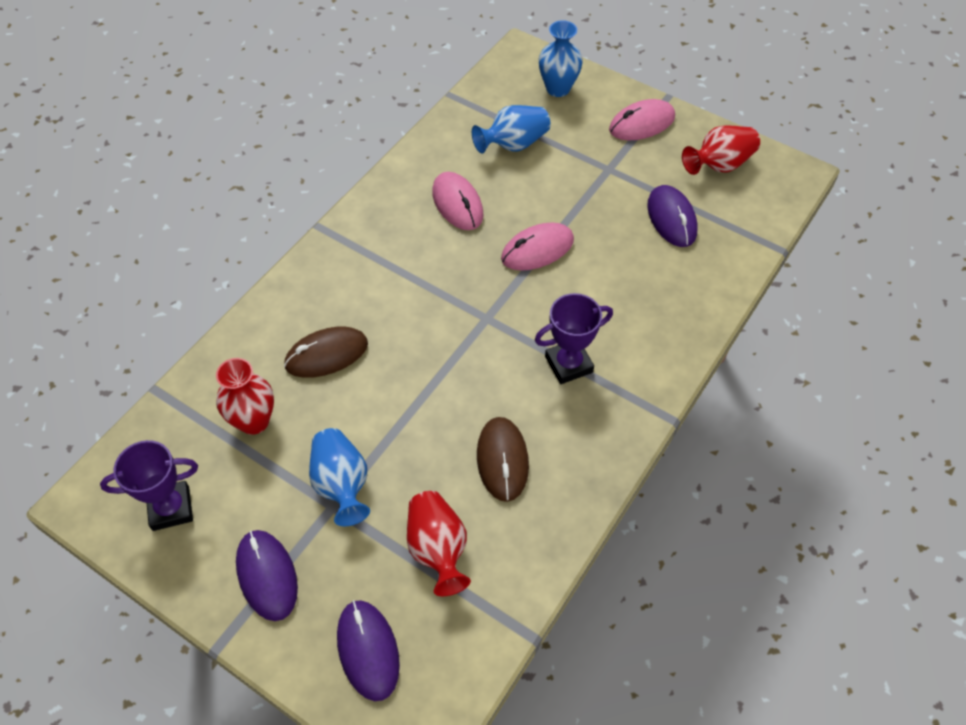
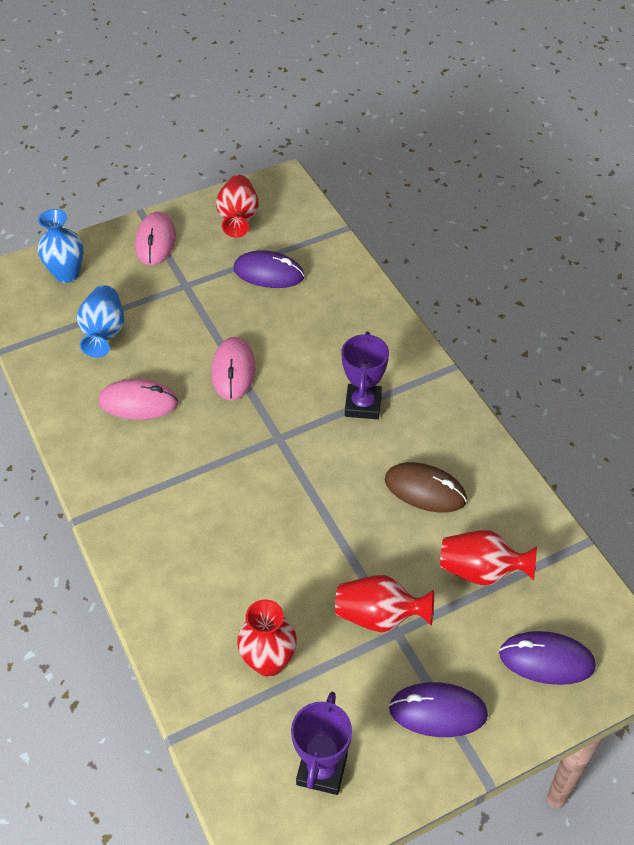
camera: 60 degrees left, 5 degrees down
(326, 355) = (234, 573): brown mouse -> none
(341, 484) = (379, 616): blue vase -> red vase

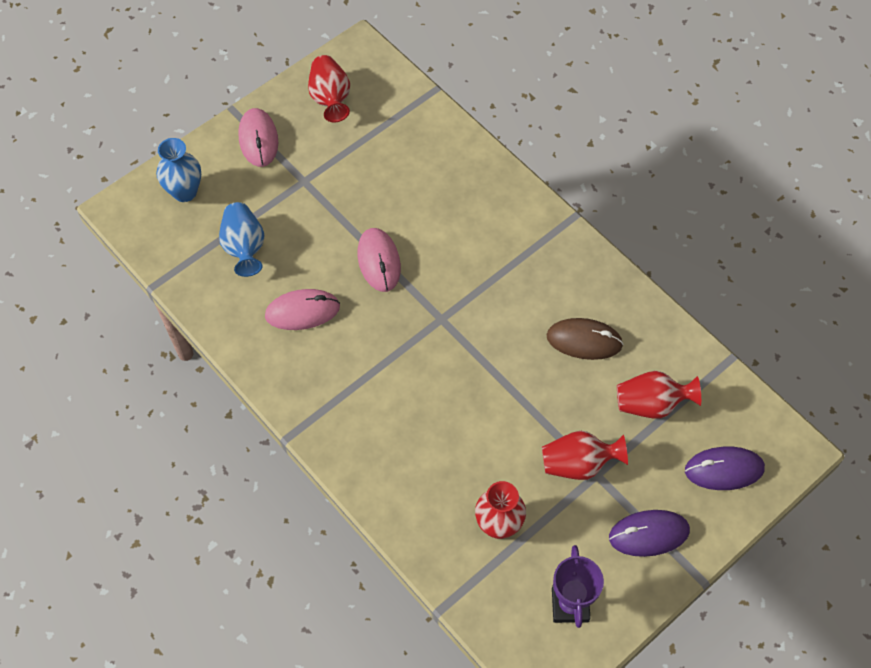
camera: 15 degrees left, 10 degrees up
(268, 273) = (378, 152): purple mouse -> none
(363, 405) = (506, 270): purple trophy -> none

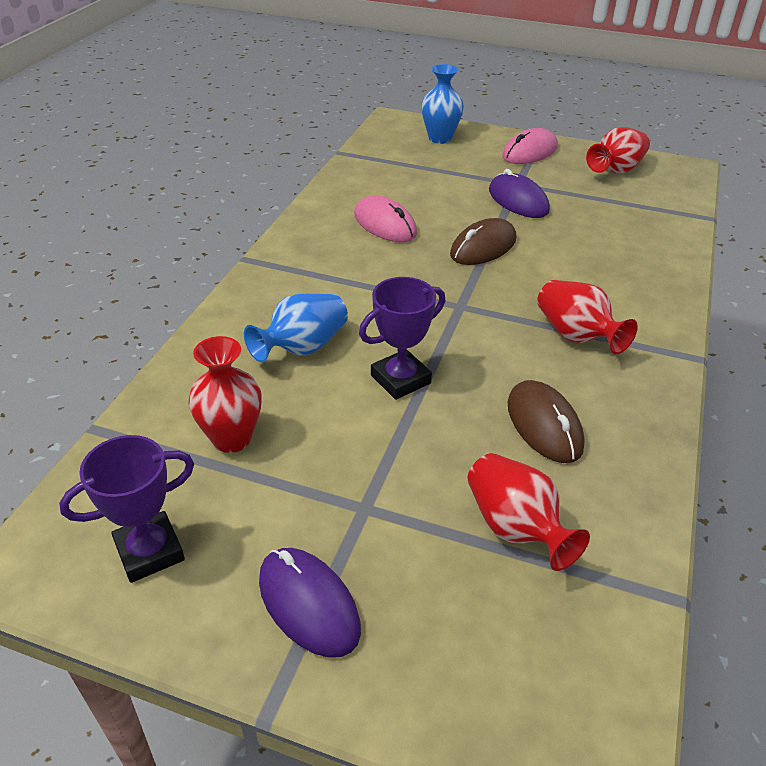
camera: 60 degrees right, 20 degrees down
(244, 247) = (418, 178): blue vase -> blue vase (302, 347)
(379, 261) = (483, 247): pink mouse -> brown mouse
(498, 398) = (400, 379): none -> purple trophy
(578, 464) = (366, 483): red vase -> red vase (576, 336)
(724, 470) = (483, 666): purple mouse -> purple mouse (518, 201)

